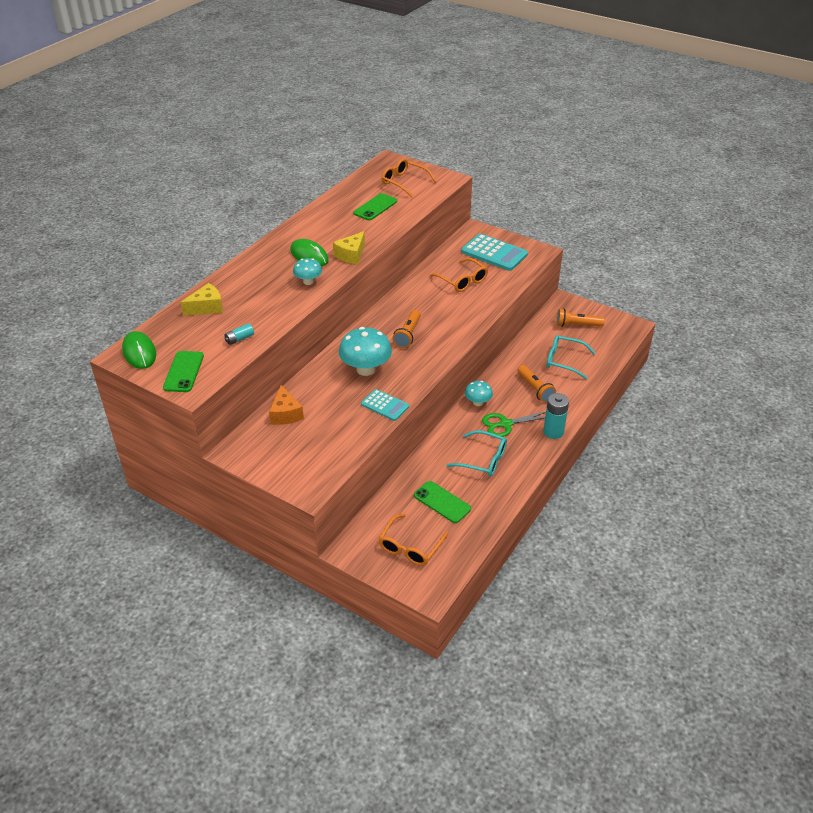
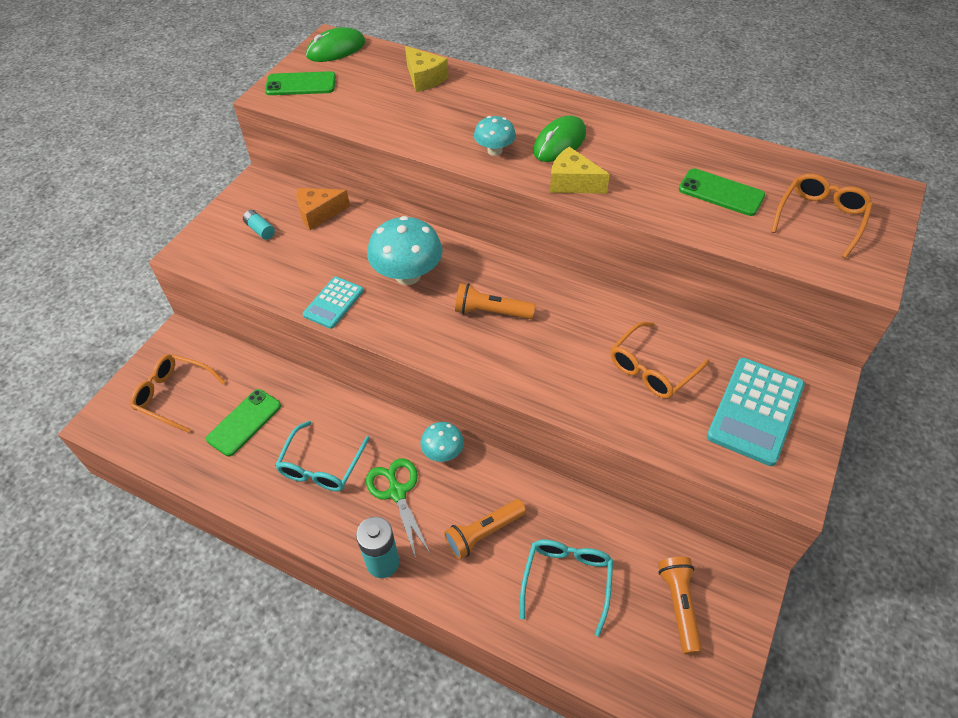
camera: 85 degrees right, 10 degrees up
(239, 339) = (363, 113): turquoise battery -> turquoise battery (260, 230)

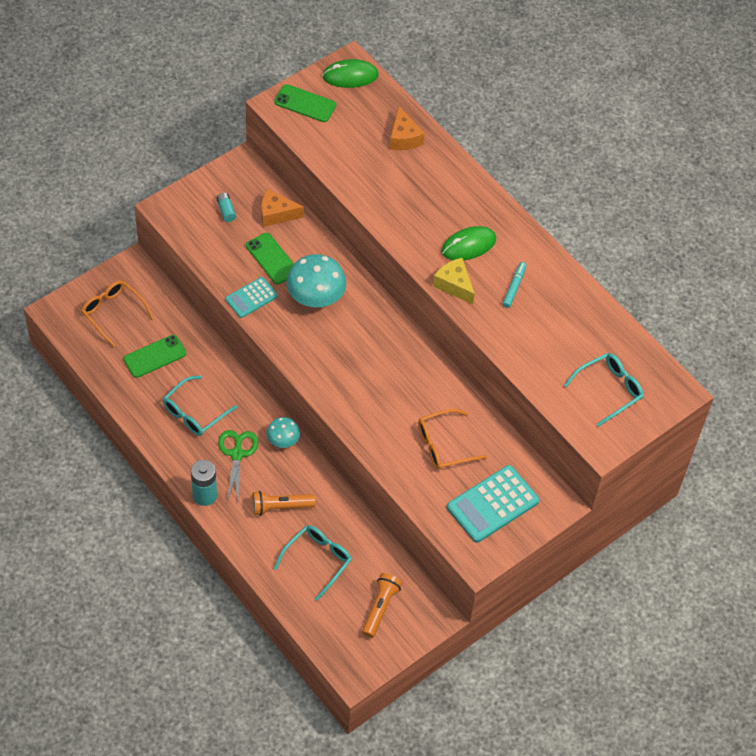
camera: 20 degrees right, 5 degrees up
(424, 78) = (403, 138): yellow cheese -> orange cheese
(491, 312) = (359, 354): orange flashlight -> none
(494, 150) = (416, 232): turquoise mushroom -> none
(637, 162) = (514, 287): none -> turquoise marker
(721, 193) = (555, 339): green phone -> green phone (271, 259)
(820, 218) = (608, 390): orange glasses -> turquoise glasses

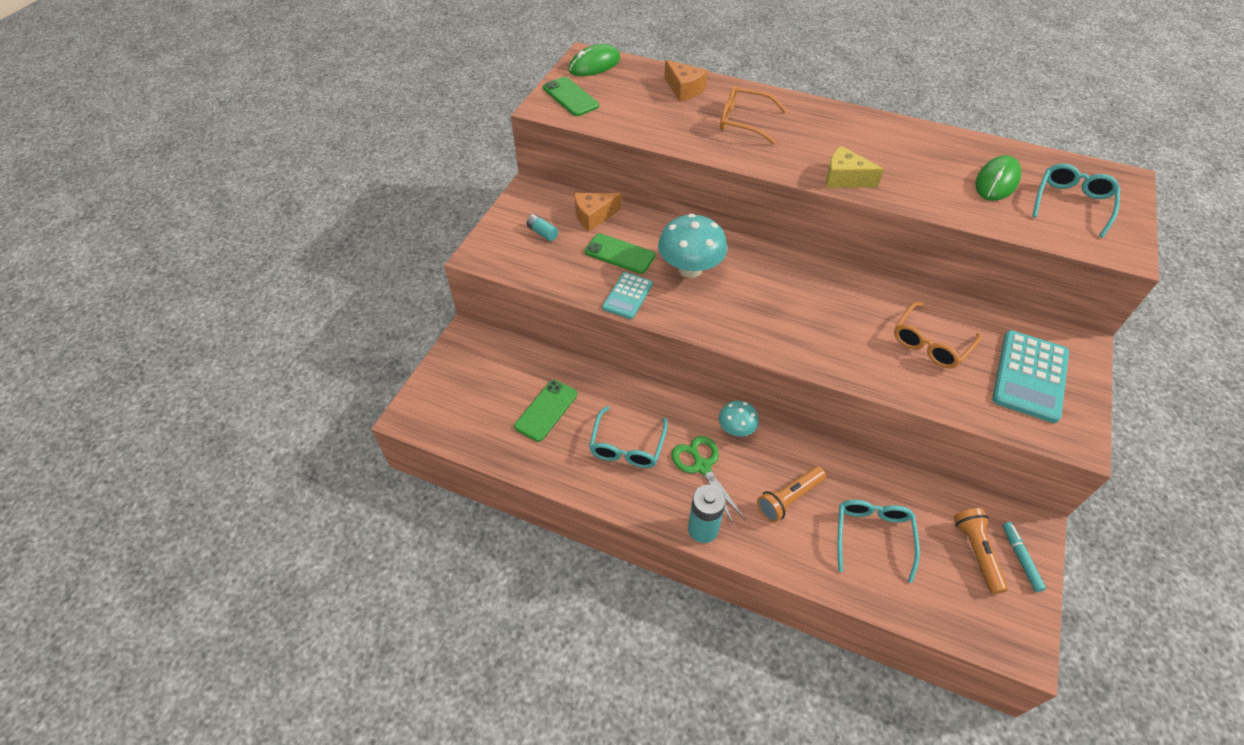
camera: 25 degrees left, 5 degrees down
(114, 313) = (475, 389): orange glasses -> orange glasses (744, 121)
(305, 104) = (570, 97): green phone -> green phone turned 60 degrees clockwise
(468, 245) = (823, 144): green mouse -> green mouse (996, 181)
(514, 287) = (897, 159): turquoise marker -> turquoise marker (1020, 558)

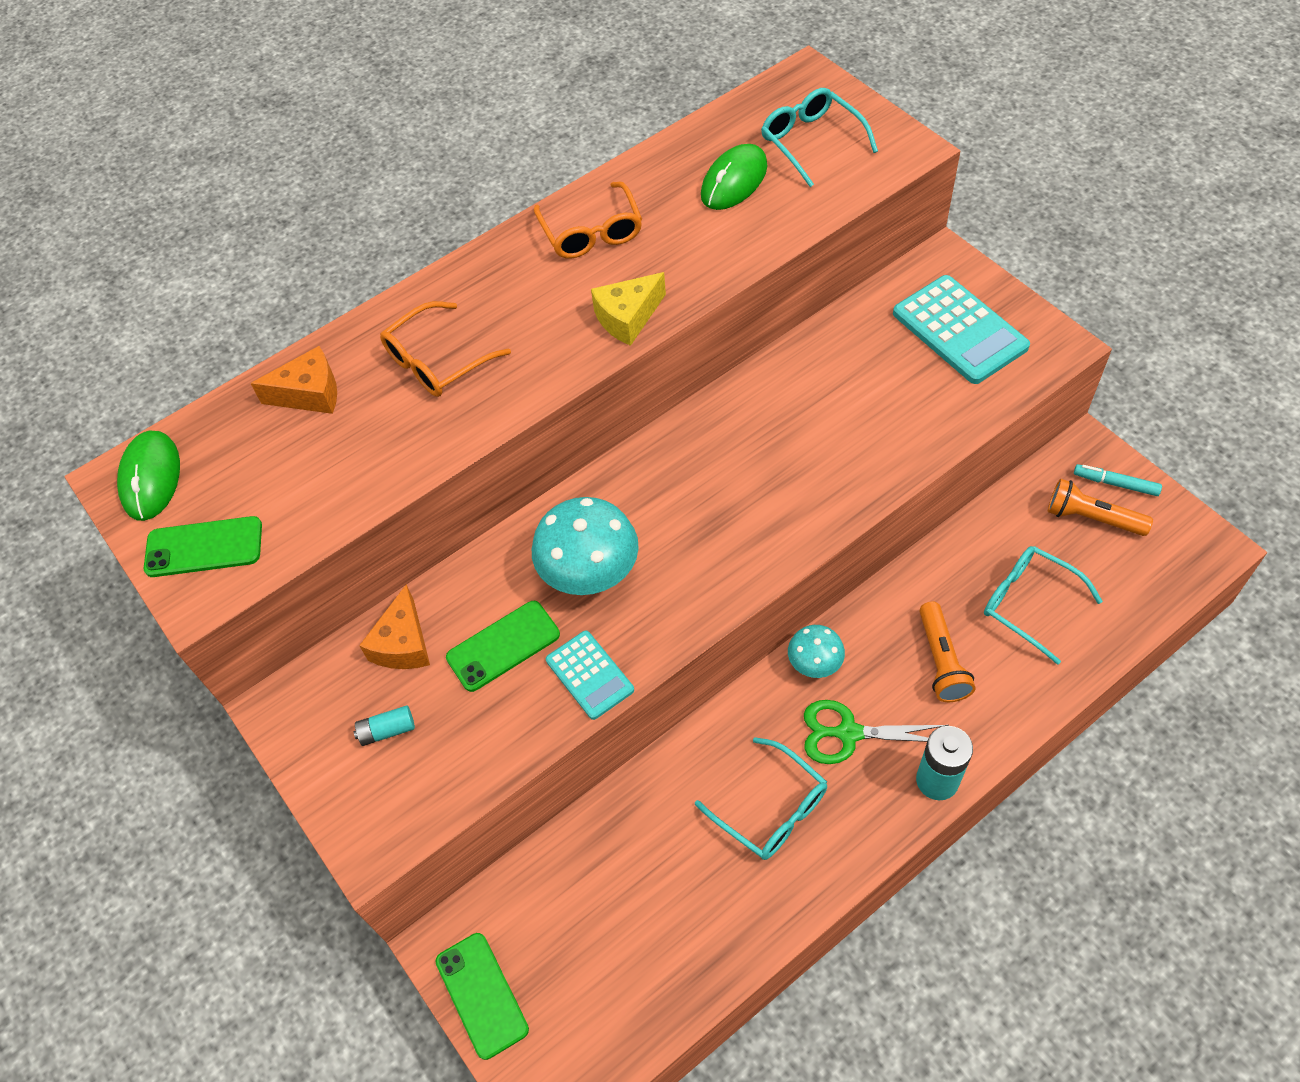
camera: 55 degrees left, 5 degrees up
(546, 410) = (654, 889): green phone -> green phone (481, 995)
(931, 343) = (865, 388): orange glasses -> orange glasses (591, 231)
(996, 181) = (734, 181): green mouse -> green mouse turned 60 degrees clockwise

